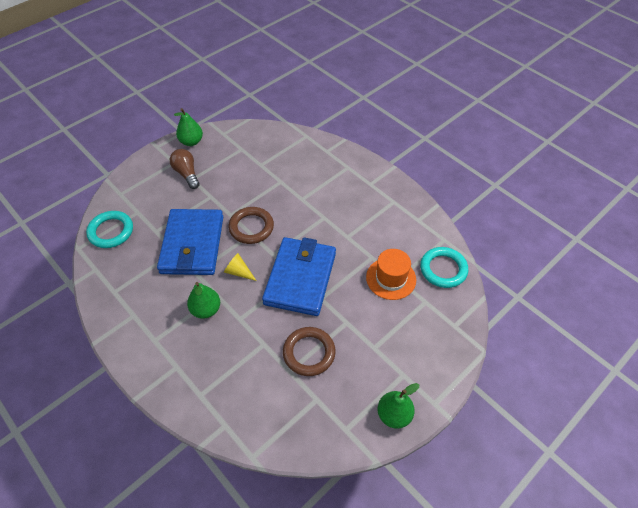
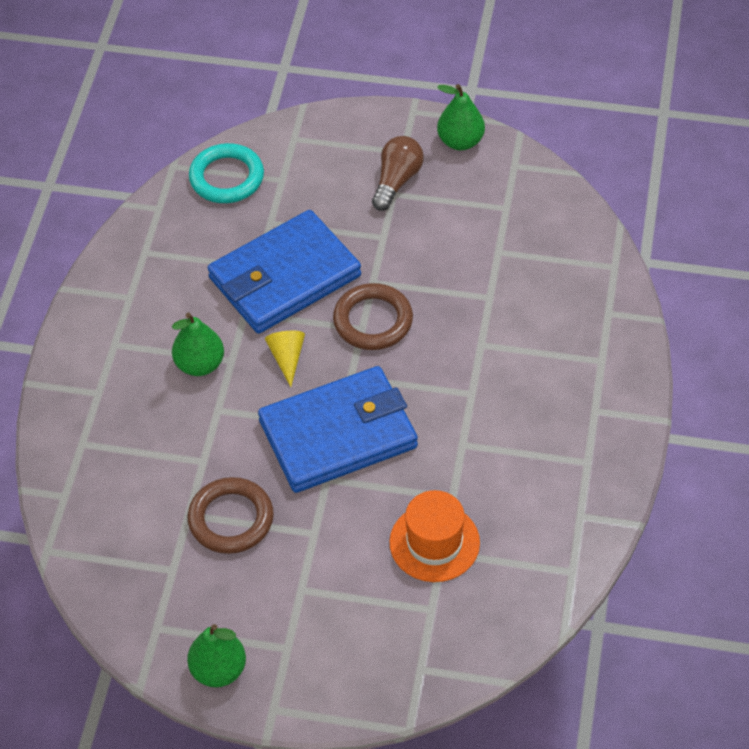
camera: 55 degrees right, 0 degrees up
(443, 269) = (511, 600): turquoise ring -> none

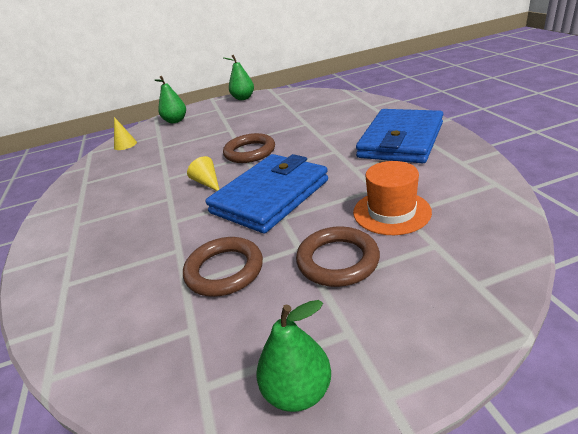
camera: 25 degrees left, 20 degrees down
(200, 364) = (147, 208): green pear -> green pear (175, 121)
(227, 178) = (125, 145): turquoise ring -> yellow cone
(284, 277) = (182, 159): blue wallet -> blue wallet (400, 140)
(334, 572) = (337, 260): none -> brown ring
(397, 181) = (222, 115): brown light bulb -> none

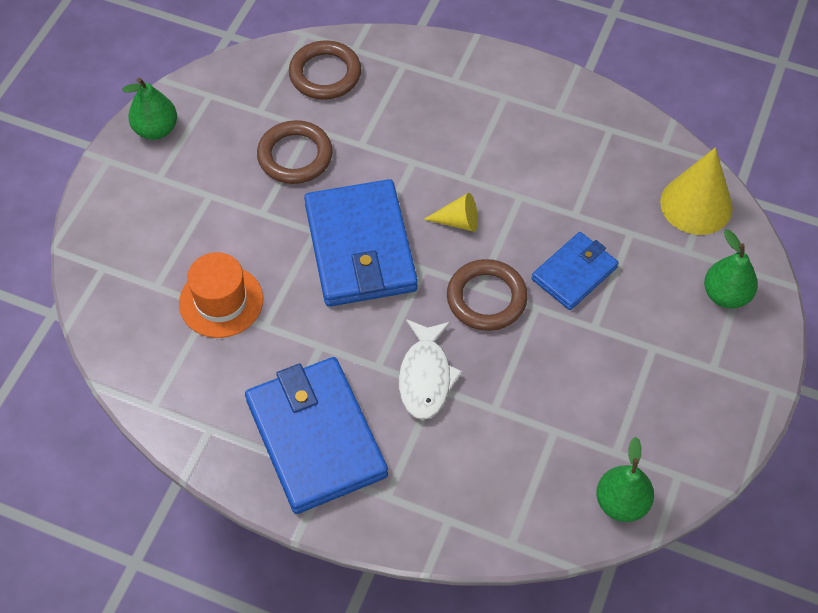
camera: 125 degrees right, 25 degrees up
(125, 145) = (696, 204): yellow cone -> yellow cone, size x1.86
(204, 145) = (574, 273): none -> blue wallet
(243, 98) = (721, 427): green pear -> green pear (621, 503)
(319, 140) = (425, 377): none -> white fish
(337, 260) = (217, 221): brown ring -> brown ring (325, 74)

